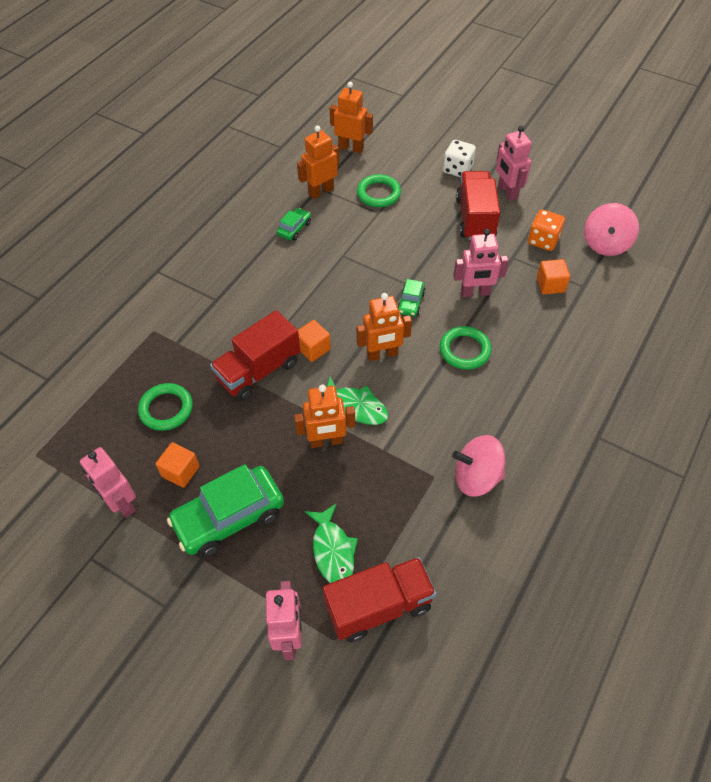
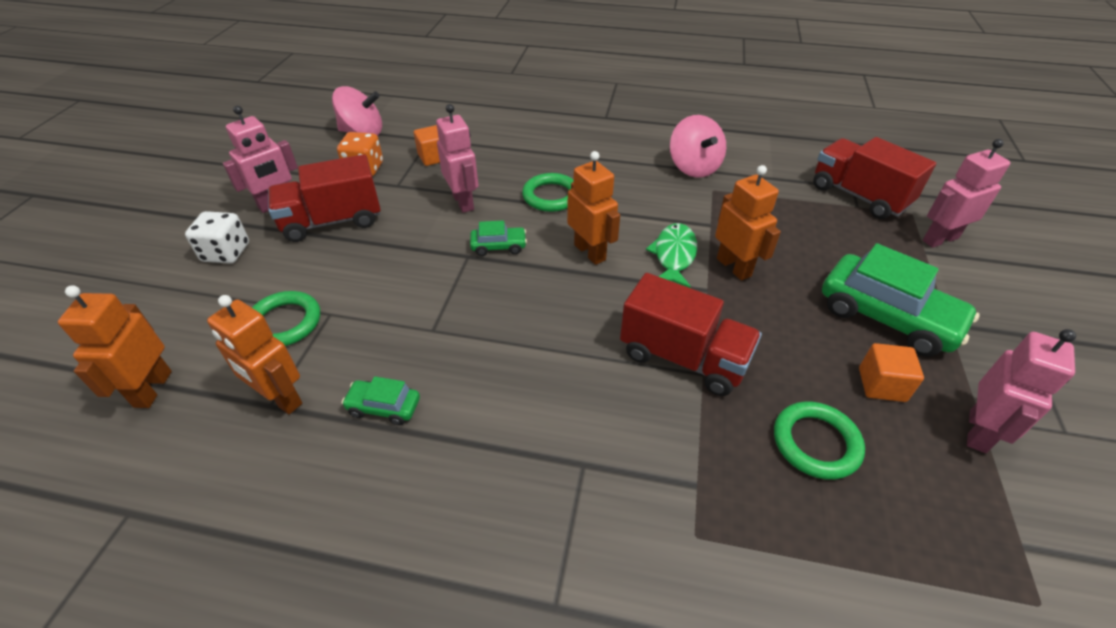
camera: 110 degrees left, 10 degrees down
(313, 348) = (615, 313): orange cube -> none
(333, 550) = (841, 233): green fish -> none

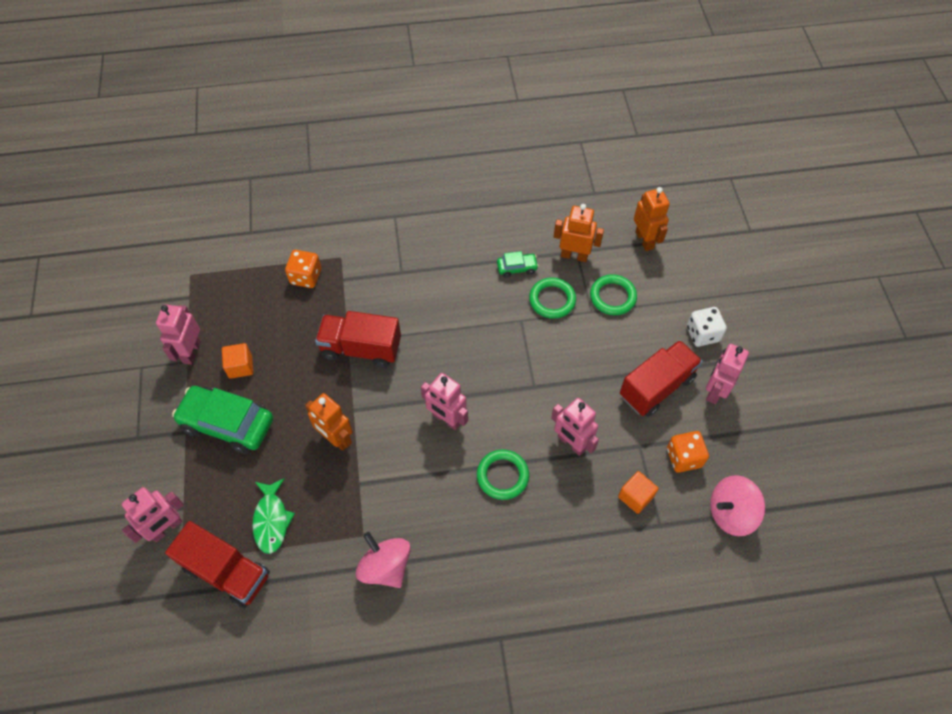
camera: 160 degrees right, 15 degrees up
(498, 246) = (516, 403): green car -> none
(590, 252) = (446, 419): orange robot -> pink robot
(674, 255) = (383, 436): green fish -> green fish (271, 520)
(771, 513) = (306, 277): none -> orange dice
(816, 443) = (282, 318): green ring -> green ring (552, 300)

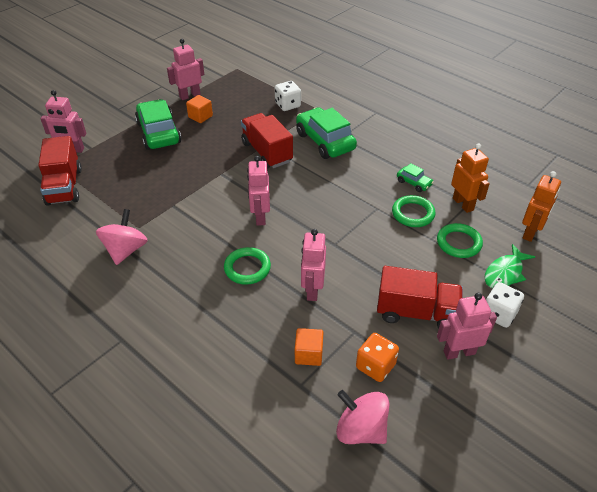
camera: 50 degrees right, 15 degrees down
(271, 520) = (113, 184): green fish -> green fish (505, 273)
(306, 277) = (288, 105): orange dice -> white dice
(336, 439) = (193, 178): orange robot -> none
(394, 289) = (325, 141): none -> green car

